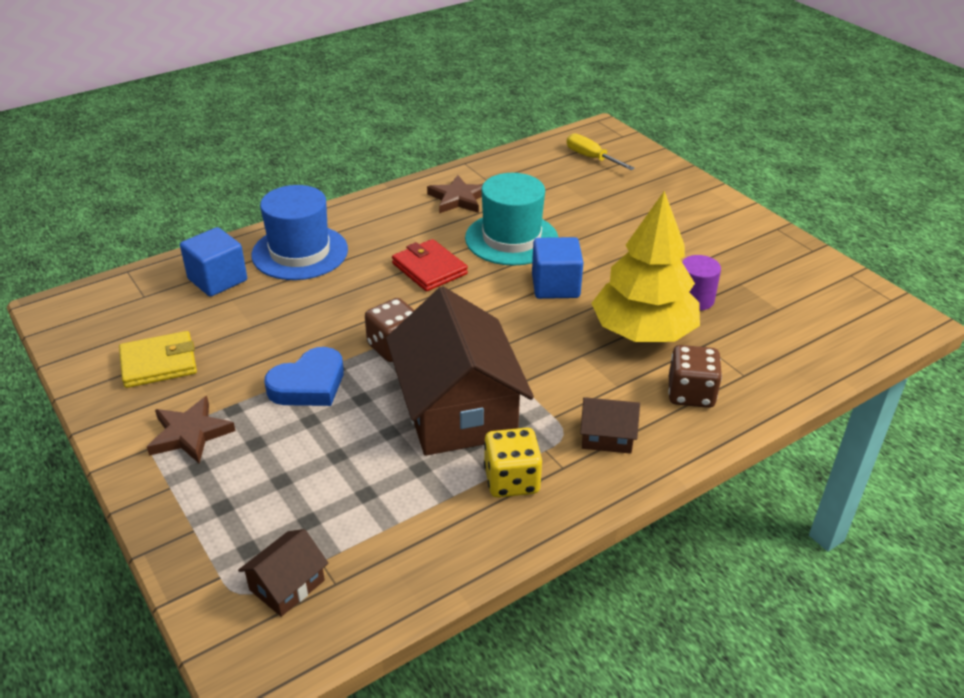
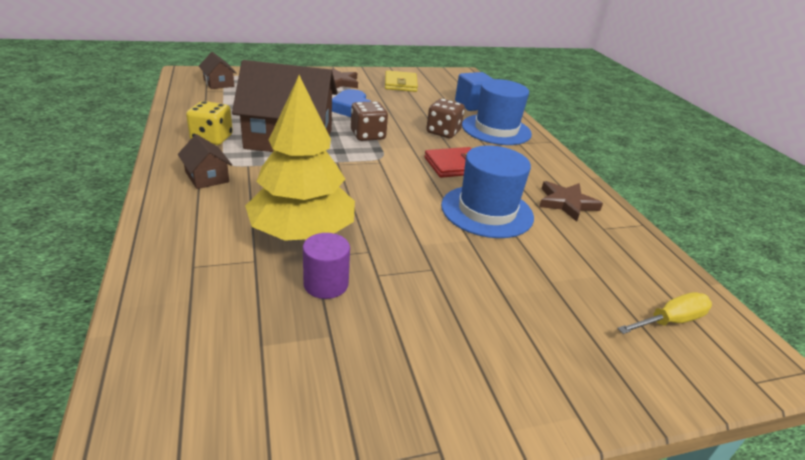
camera: 105 degrees right, 5 degrees down
(511, 239) = (487, 211): turquoise hat -> blue hat
(555, 286) = (400, 211): blue cube -> none
(607, 436) = (207, 177): brown house -> brown house turned 60 degrees counterclockwise
(690, 394) = (204, 227): brown dice -> brown dice (443, 132)

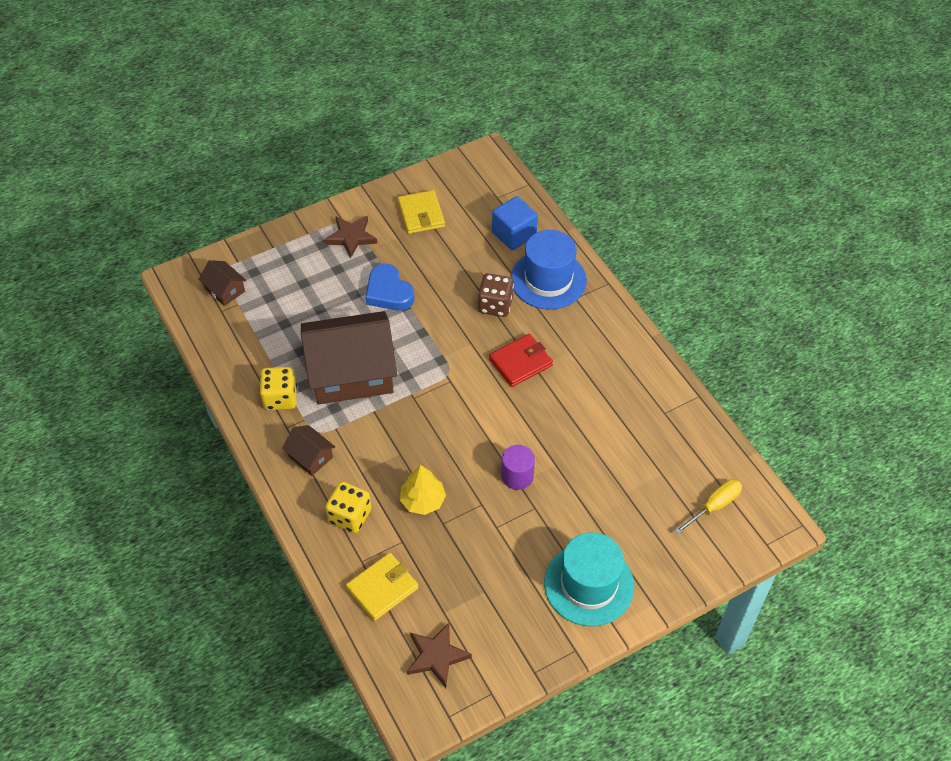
camera: 10 degrees left, 20 degrees up
(198, 298) = (382, 588): none -> yellow wallet
(211, 226) = (350, 516): none -> yellow dice
(302, 233) = (422, 500): yellow tree -> yellow tree, size x0.52
(326, 284) = (463, 548): purple cylinder -> purple cylinder (517, 476)
(368, 135) = (423, 339): brown dice -> none
(483, 365) = (589, 584): none -> turquoise hat
(487, 211) = (563, 422): blue hat -> none
(566, 203) = (631, 387): brown star -> brown star (437, 656)

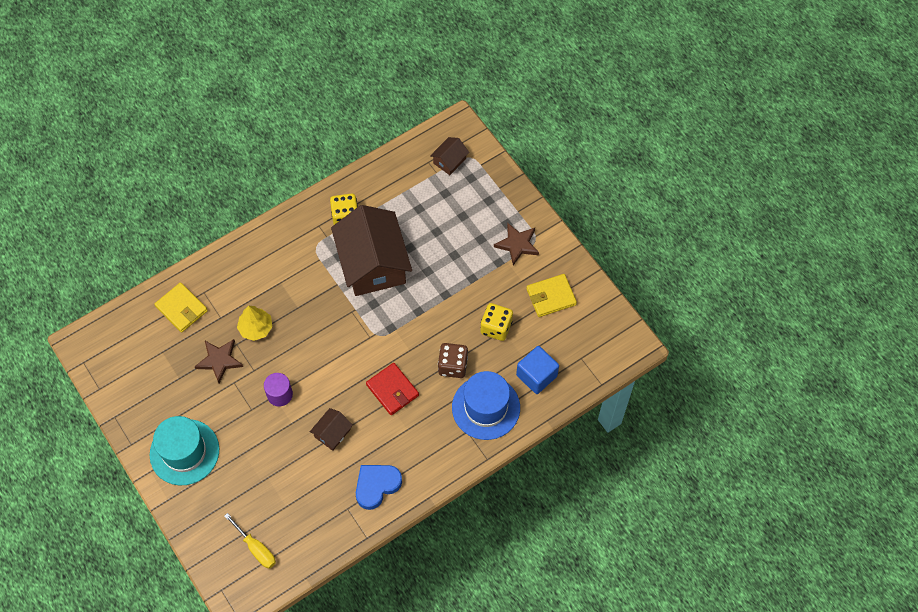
camera: 85 degrees right, 10 degrees up
(310, 457) = (292, 246): brown house -> brown house (332, 433)
(350, 516) = (241, 279): yellow dice -> yellow dice (496, 327)
(388, 292) = (459, 281): blue heart -> blue heart (376, 486)
(437, 656) = (128, 350): brown star -> brown star (219, 360)

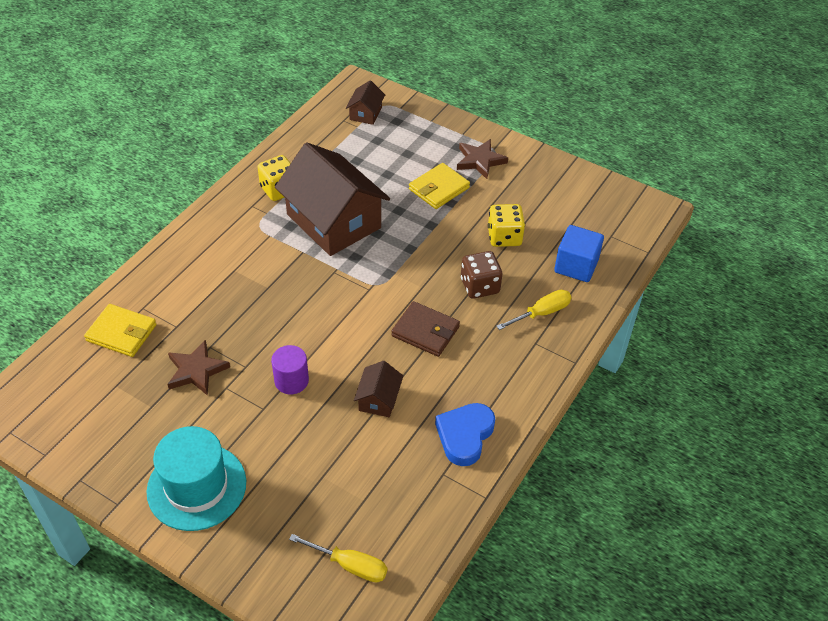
camera: 25 degrees left, 15 degrees down
(256, 328) = (226, 323): yellow tree -> none
(392, 390) = (425, 331): red wallet -> brown wallet
(486, 407) = (541, 313): blue hat -> yellow screwdriver
(551, 297) = (544, 193): yellow wallet -> yellow wallet (439, 188)

